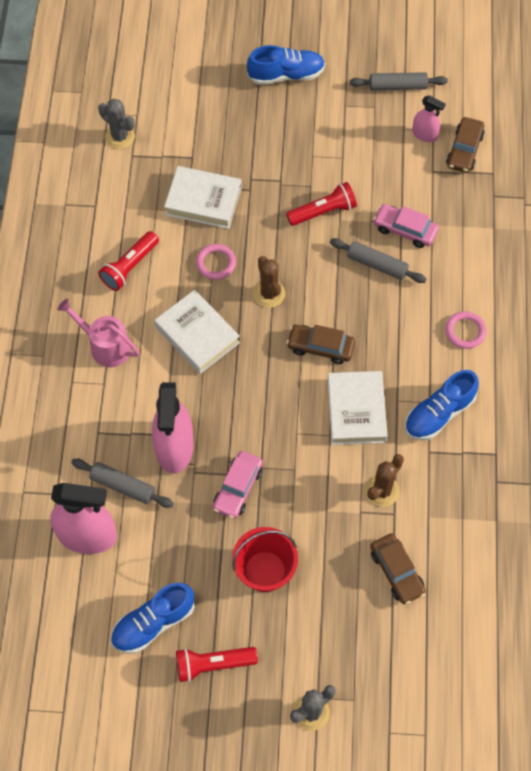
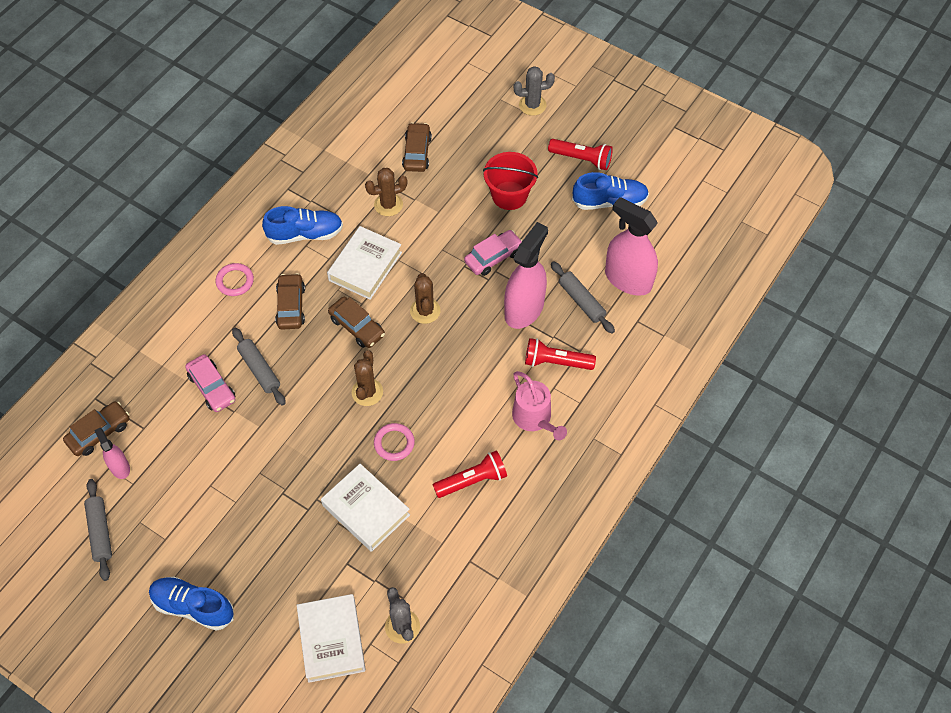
camera: 150 degrees left, 5 degrees down
(197, 335) = (451, 388): white book -> white book (332, 640)
(268, 396) = (425, 311): none -> brown cactus
(323, 211) = (267, 441): red flashlight -> red flashlight (556, 362)
(395, 335) = (291, 306): none -> brown car
(397, 86) = (100, 532): grey rolling pin -> grey rolling pin turned 45 degrees clockwise

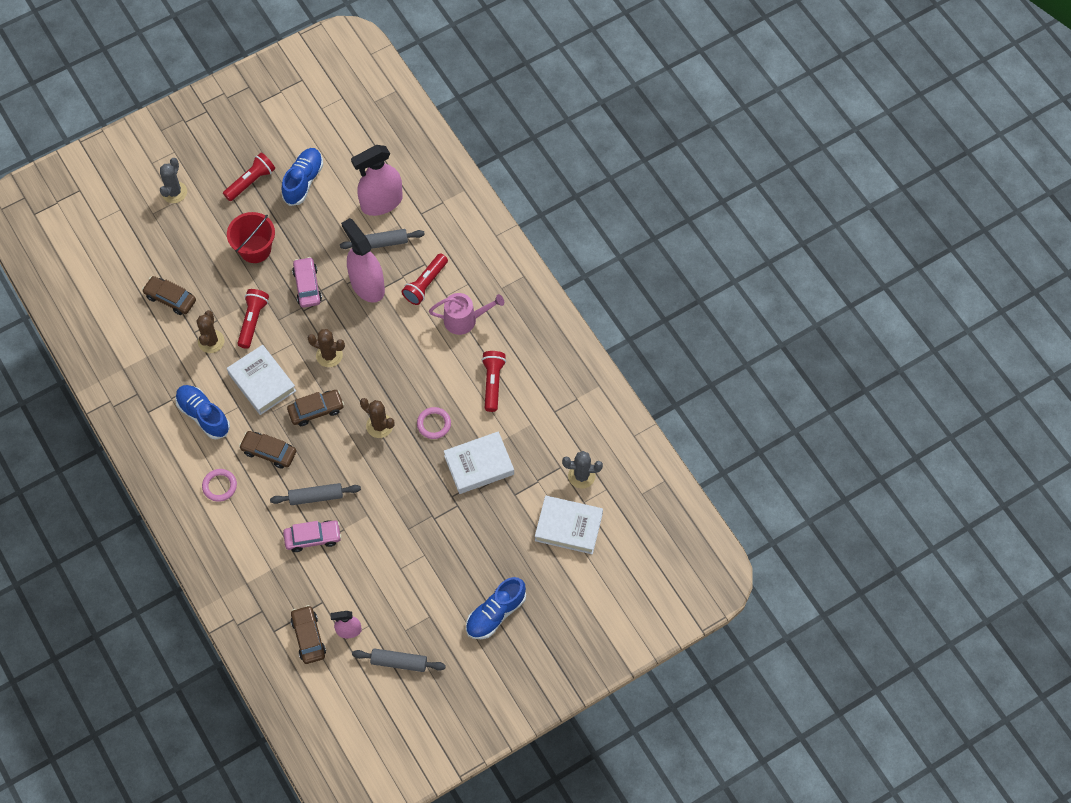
camera: 65 degrees left, 5 degrees up
(305, 234) = (203, 415): blue shoe -> blue shoe turned 60 degrees counterclockwise
(429, 229) = (253, 321): none -> red flashlight

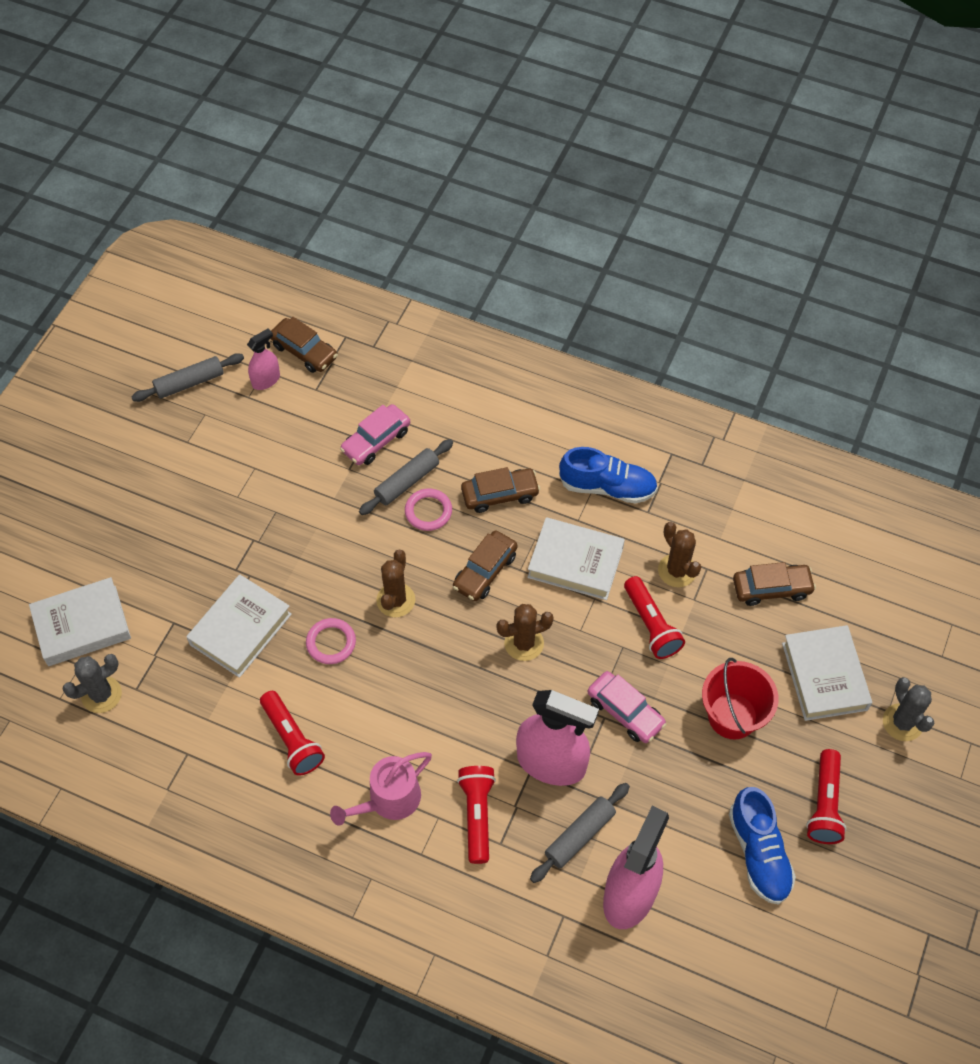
camera: 145 degrees right, 5 degrees down
(189, 238) = (824, 676): none -> white book
(219, 486) = (522, 429): pink ring -> pink ring (428, 511)
(379, 426) = (395, 600): brown cactus -> brown cactus turned 75 degrees counterclockwise
(495, 613) = (113, 486): blue shoe -> none

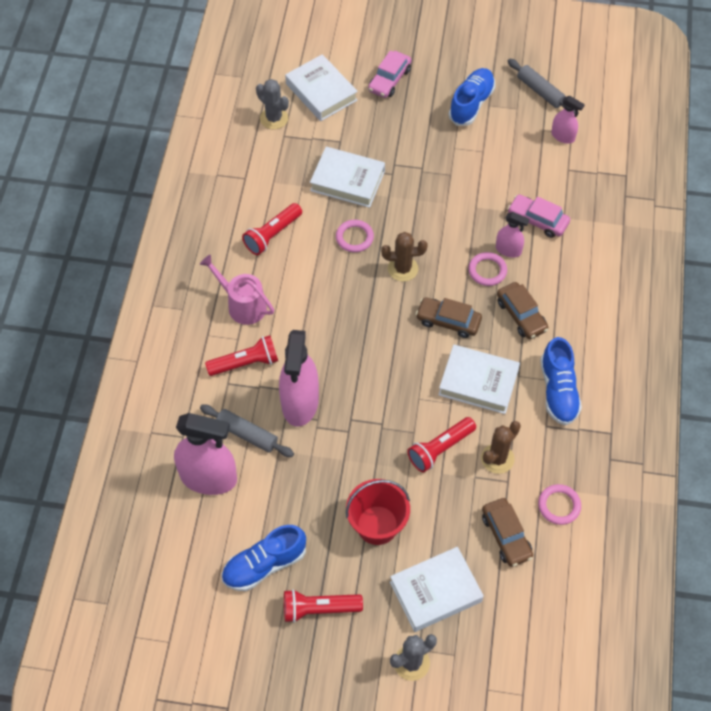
camera: 75 degrees right, 0 degrees up
(177, 459) = (471, 104): none -> blue shoe
(304, 351) = (600, 153): brown car -> none
(407, 482) = (508, 250): grey rolling pin -> pink spray bottle
(524, 643) = (394, 362): brown cactus -> none
(575, 562) = (478, 382): white book -> white book turned 75 degrees counterclockwise
(625, 711) = (357, 445): pink car -> pink car (389, 80)
(746, 528) = (559, 505): none -> pink ring

